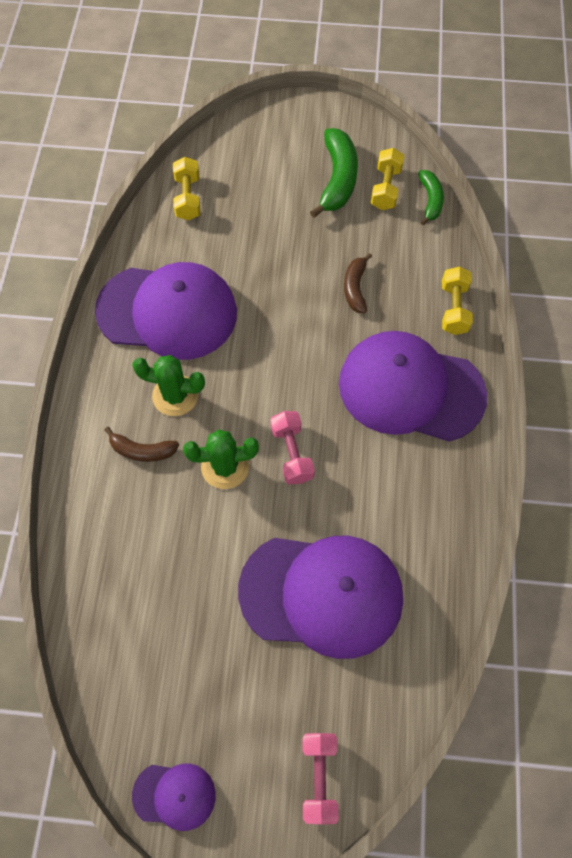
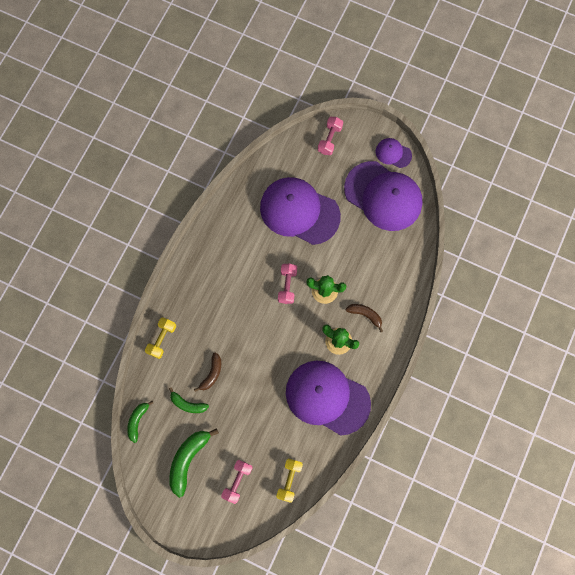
camera: 160 degrees left, 10 degrees up
(259, 176) = (237, 481): none -> pink dumbbell
(371, 240) = (188, 404): none -> green banana
(386, 188) = (161, 440): yellow dumbbell -> none
(410, 389) = (209, 299): purple cap -> purple cap (383, 196)

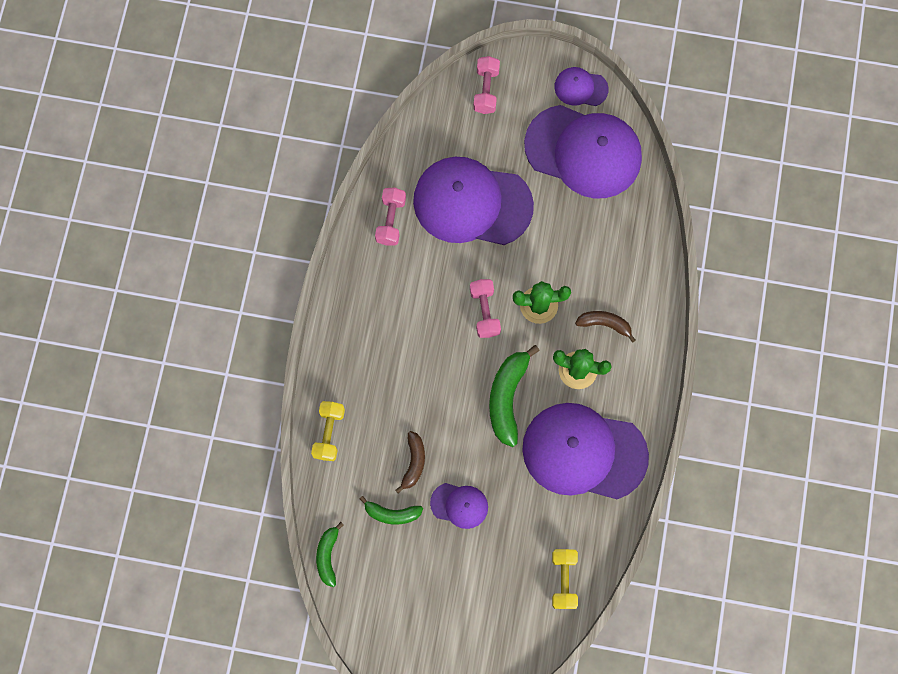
camera: 15 degrees left, 0 degrees up
(188, 459) = (415, 590): green banana -> green banana (507, 397)
(234, 410) = (459, 505): none -> purple cap
(237, 481) = (492, 601): pink dumbbell -> pink dumbbell (391, 220)

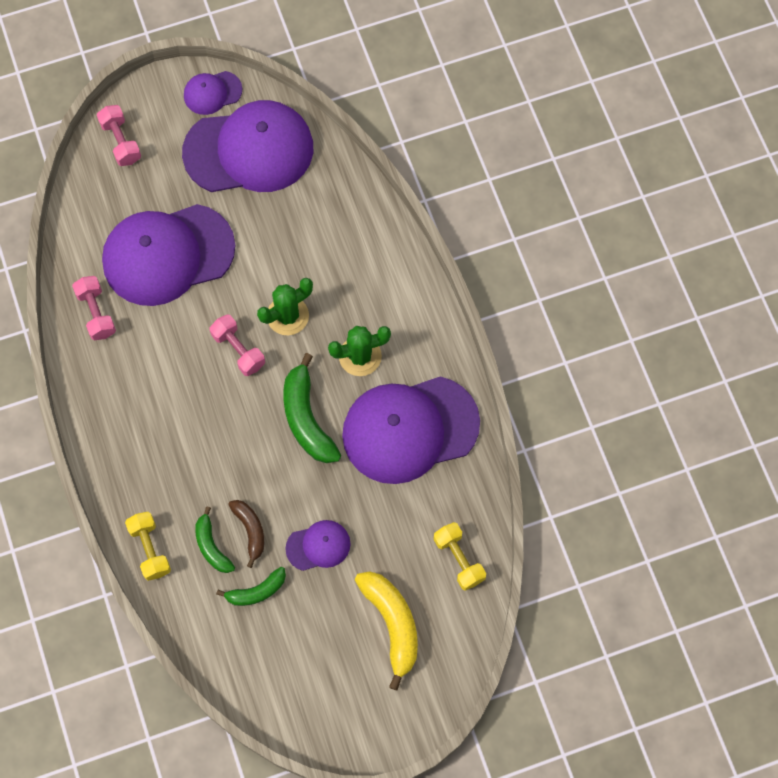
camera: 30 degrees left, 5 degrees down
(328, 556) = (216, 668): green banana -> green banana (212, 546)
(482, 600) = (392, 624): none -> yellow banana
(604, 324) = (361, 300): brown banana -> none

